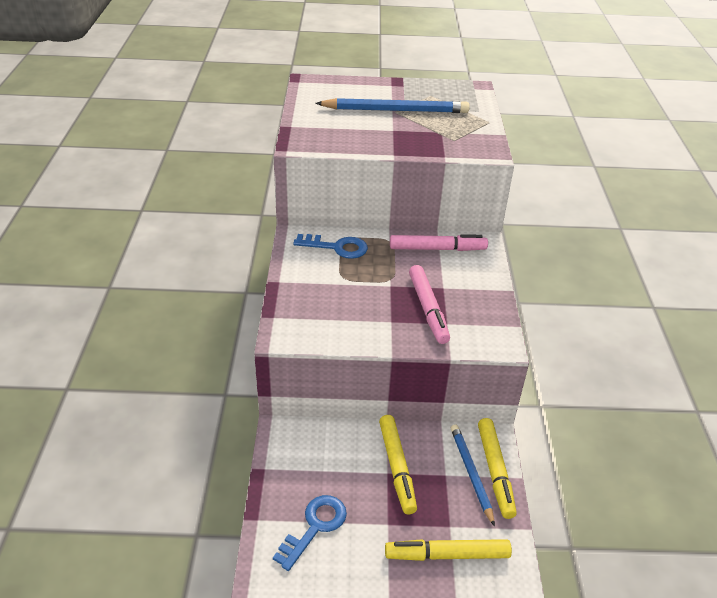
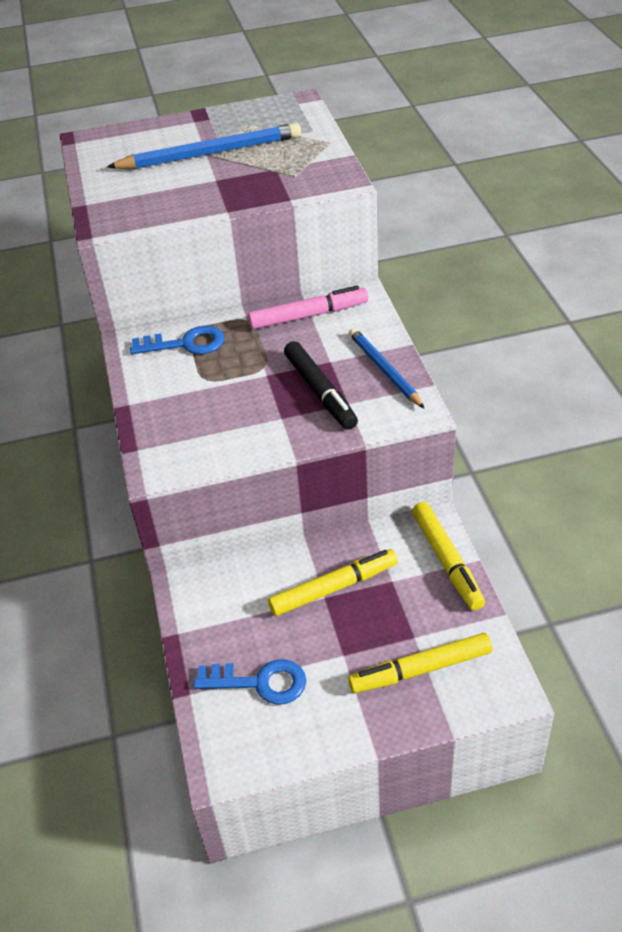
camera: 10 degrees left, 5 degrees up
(315, 527) = (260, 682): blue key -> blue key turned 75 degrees clockwise
(397, 467) = (333, 588): yellow marker -> yellow marker turned 90 degrees counterclockwise
(428, 309) = (320, 392): pink marker -> black marker
(471, 473) = (420, 571): blue pencil -> blue pencil (384, 370)

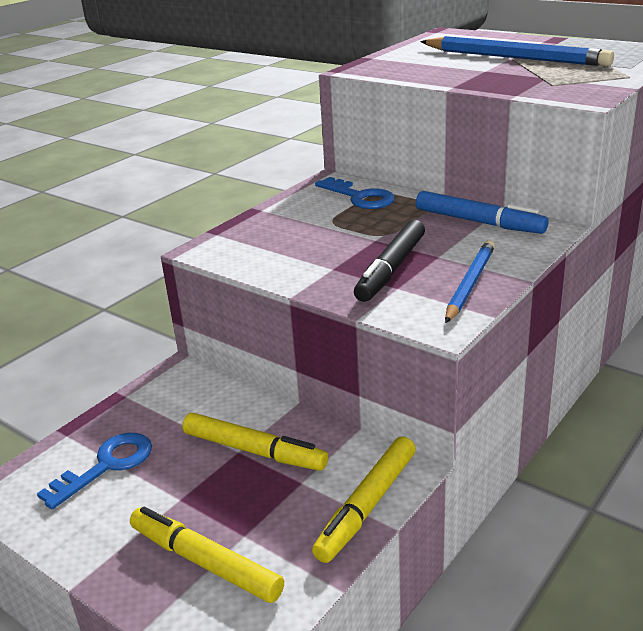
camera: 50 degrees right, 15 degrees down
(260, 682) = (106, 466): blue key -> blue key turned 105 degrees counterclockwise
(308, 315) = (479, 222): pink marker -> blue marker

